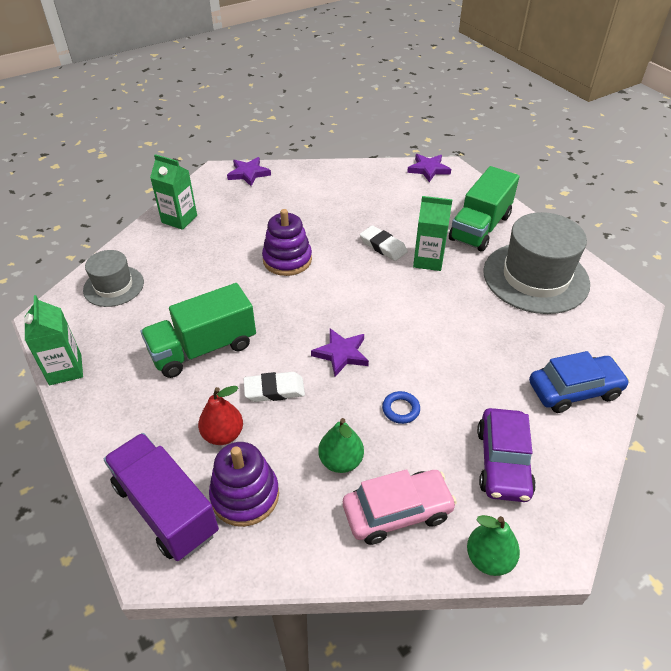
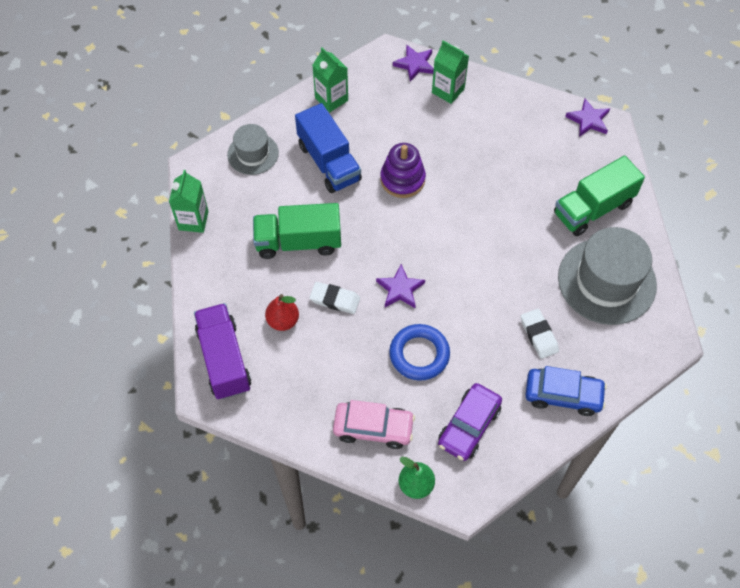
camera: 25 degrees right, 15 degrees up
(202, 269) = (329, 162): none -> blue truck
(245, 495) = (278, 372): purple stacking toy -> none
(341, 461) = (354, 376): green pear -> none
(383, 246) = (492, 196): white eraser -> white eraser (538, 335)
(401, 409) = (419, 354): blue ring -> blue ring, size x1.97
(428, 260) = (523, 226): green carton -> green carton (448, 91)

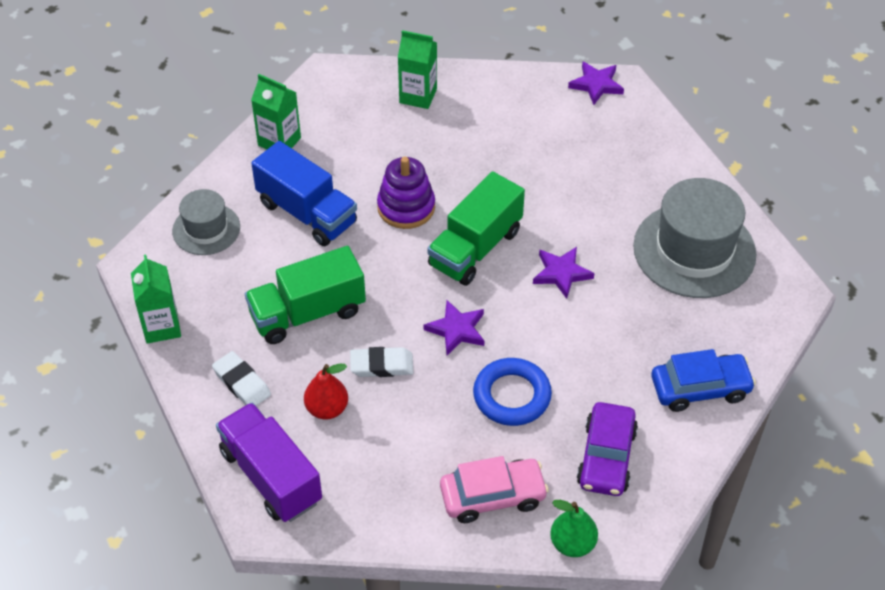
camera: 20 degrees left, 10 degrees down
(415, 64) = (365, 77): purple star -> purple star (561, 273)
(538, 335) = (643, 332): white eraser -> white eraser (242, 383)
(593, 208) = (644, 177): green truck -> green truck (475, 248)

